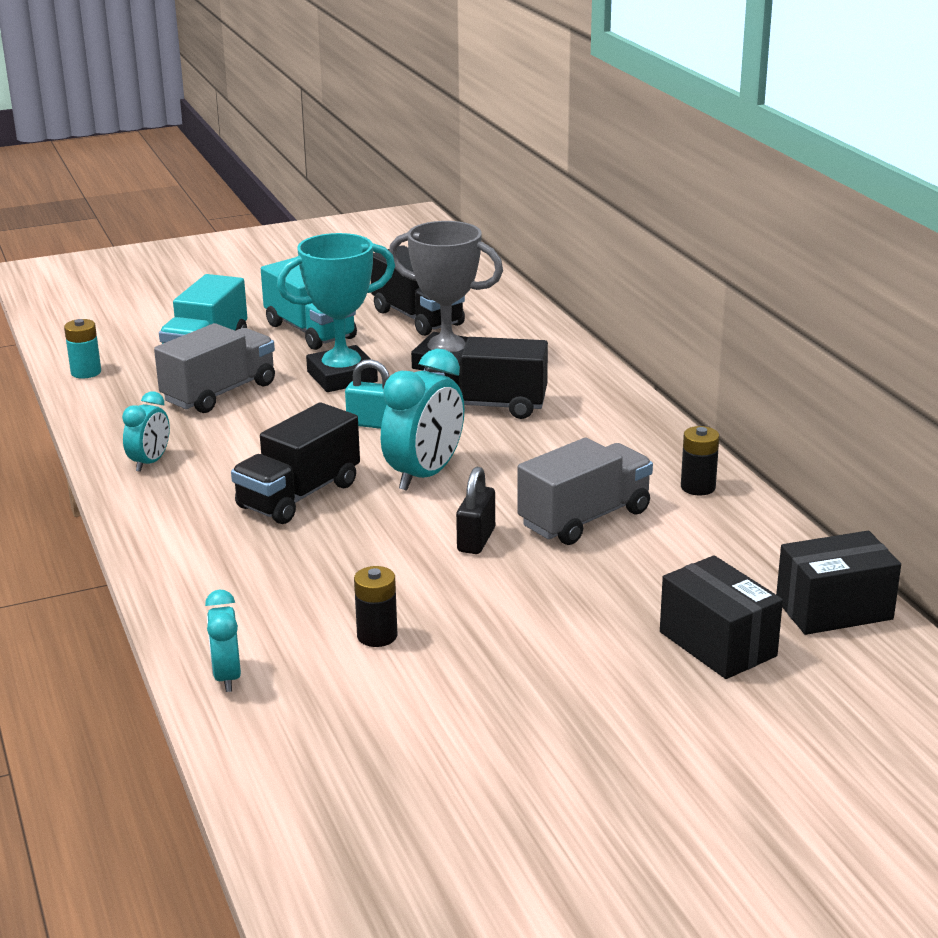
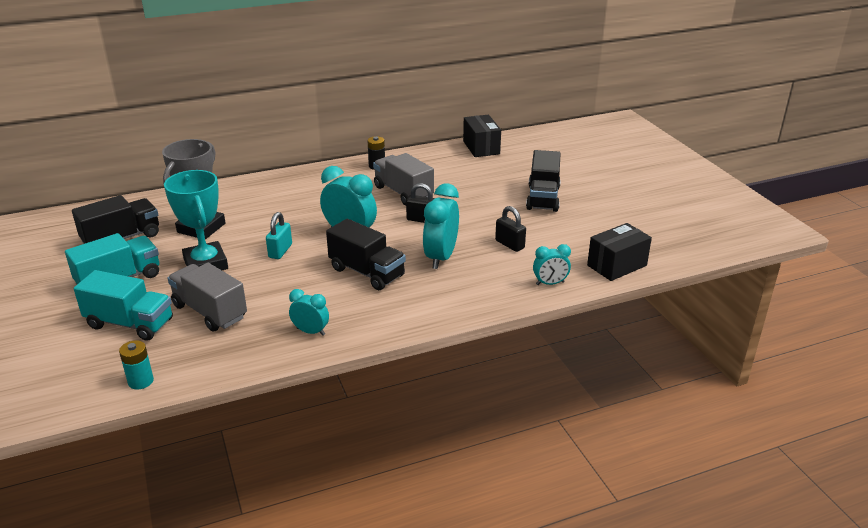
camera: 90 degrees left, 5 degrees up
(336, 561) = (441, 257): none -> turquoise clock
(377, 636) = (509, 244): black battery -> black padlock
(486, 406) = (269, 216): black truck -> black truck (543, 198)
(717, 644) = (508, 170): black box -> black box (616, 265)

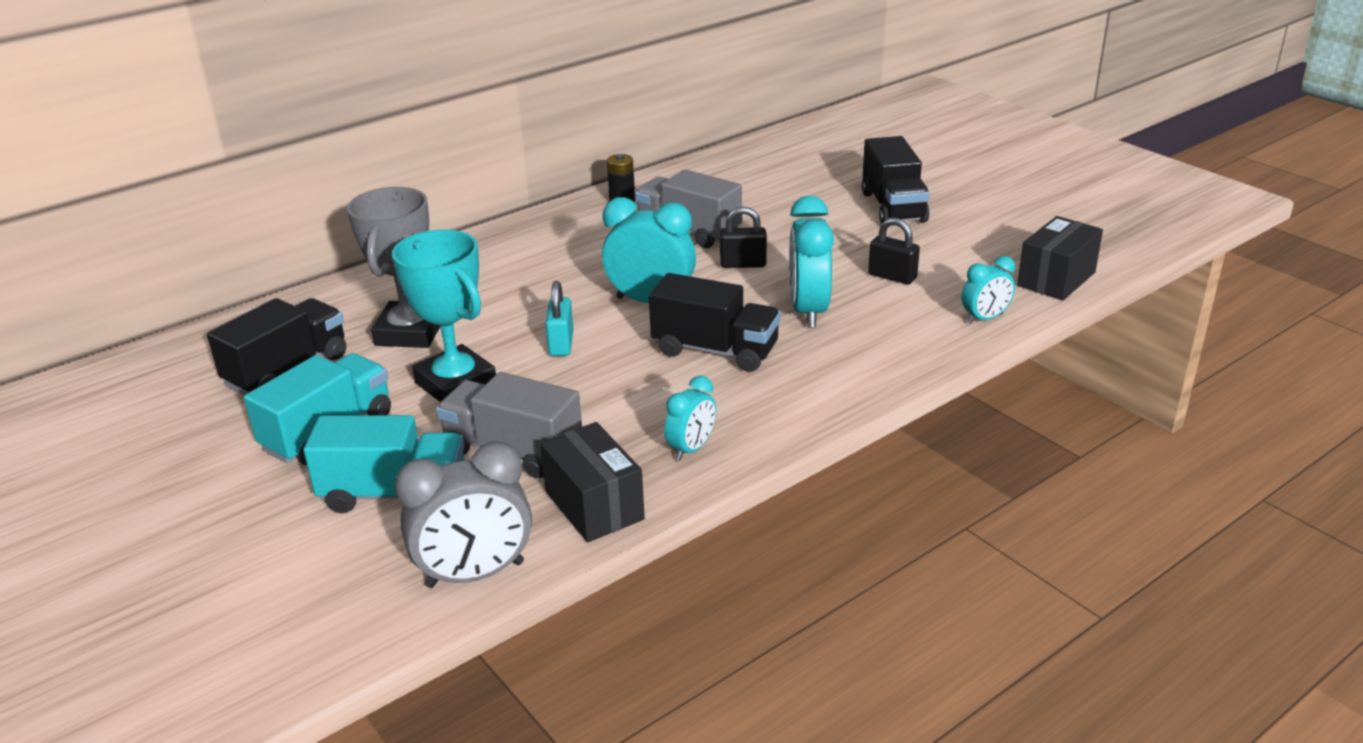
camera: 15 degrees left, 0 degrees up
(141, 381) = (475, 574): turquoise battery -> grey clock
(310, 331) = (691, 449): turquoise clock -> turquoise clock turned 120 degrees clockwise
(481, 147) = (757, 152): black box -> black box (594, 505)

